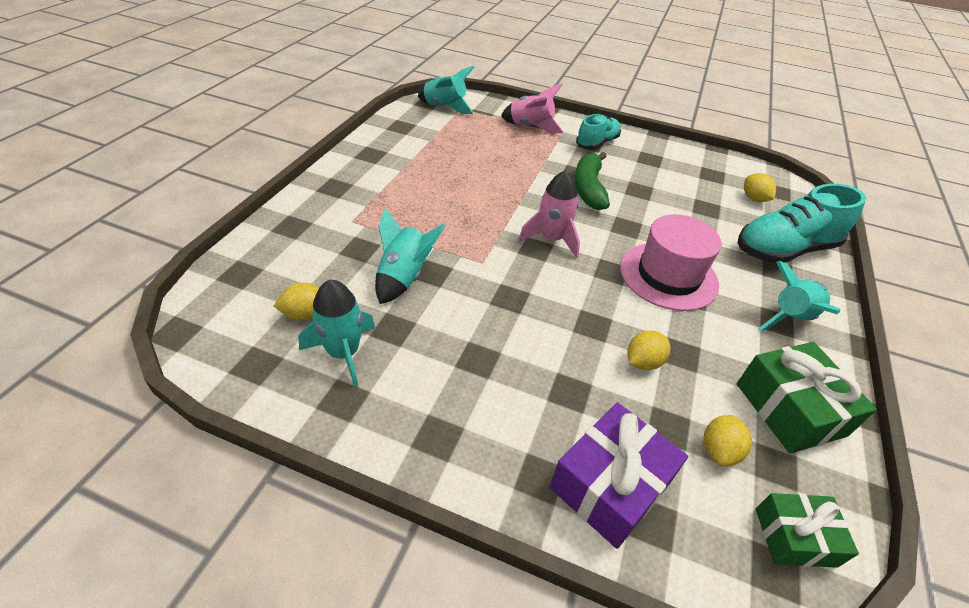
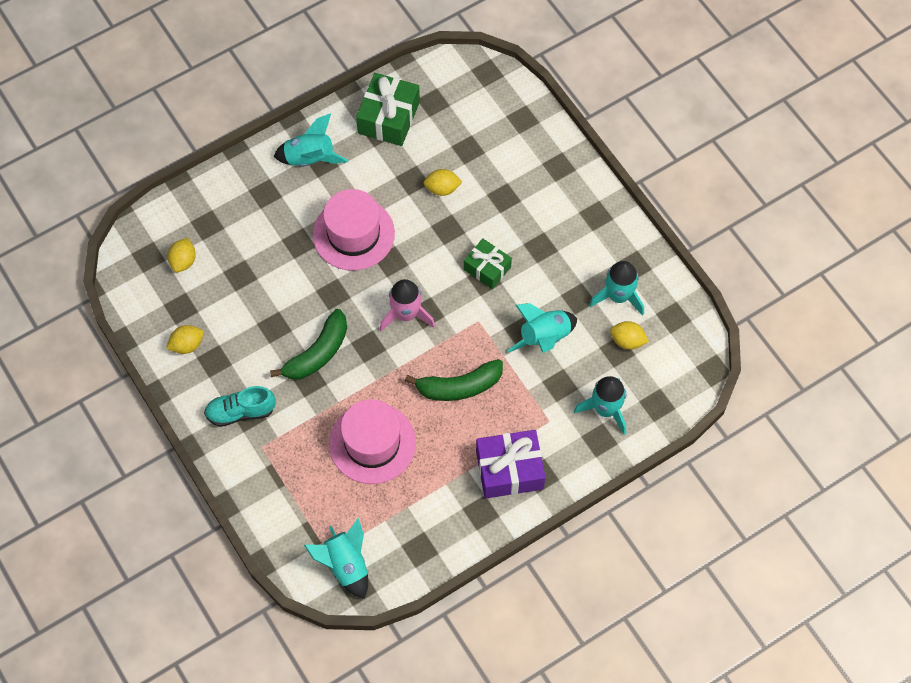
camera: 140 degrees left, 20 degrees up
(298, 249) = (605, 409): none -> turquoise rocket
(455, 212) = (459, 386): none -> green banana
(489, 159) = (372, 443): none -> pink hat
(531, 126) = (282, 477): pink rocket -> none
(610, 485) = (527, 143): purple gift -> purple gift (509, 470)
(718, 450) = (454, 124): yellow lemon -> yellow lemon (187, 345)
(784, 249) = (234, 204): turquoise shoe -> none
(795, 537) = (463, 76): green gift -> green gift (487, 268)

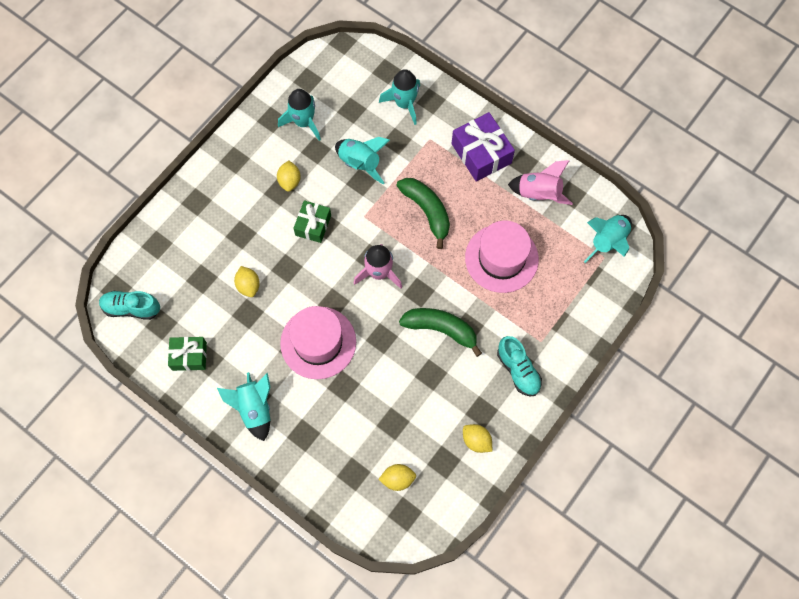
camera: 110 degrees left, 5 degrees up
(388, 117) = (189, 356): green gift -> green gift, size x0.64
(434, 513) = (539, 193): none -> pink rocket
(460, 81) = (131, 308): none -> turquoise shoe
(627, 341) = (340, 105): yellow lemon -> yellow lemon (289, 181)

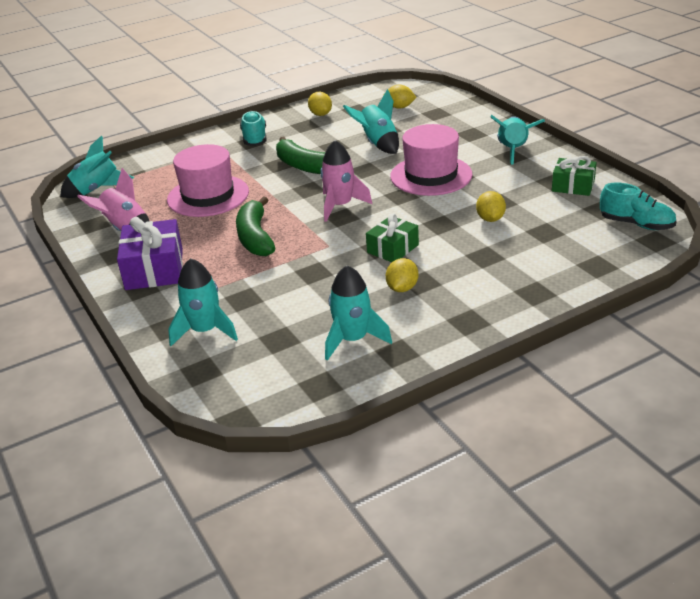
camera: 155 degrees left, 35 degrees down
(360, 163) = (303, 287): turquoise rocket -> turquoise rocket (378, 144)

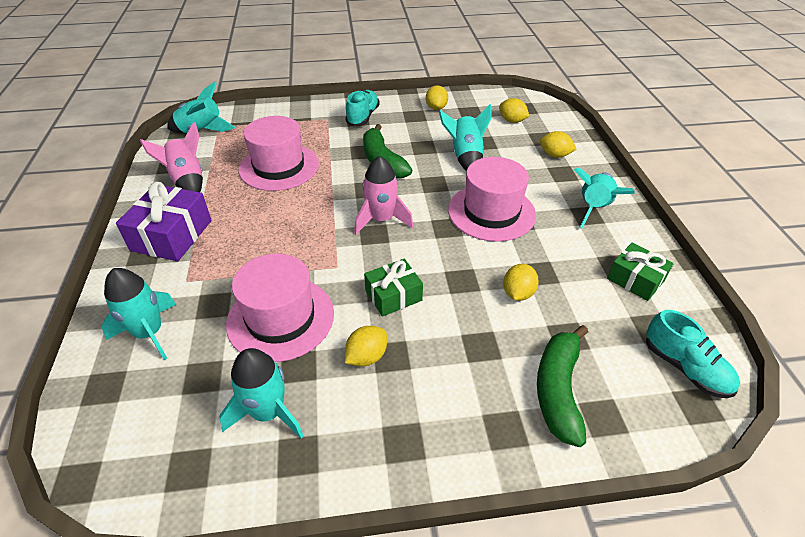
camera: 20 degrees right, 10 degrees up
(255, 237) = (281, 230): green banana -> green banana (558, 389)
(311, 289) = (280, 318): none -> pink hat
(456, 123) = (555, 155): none -> yellow lemon

